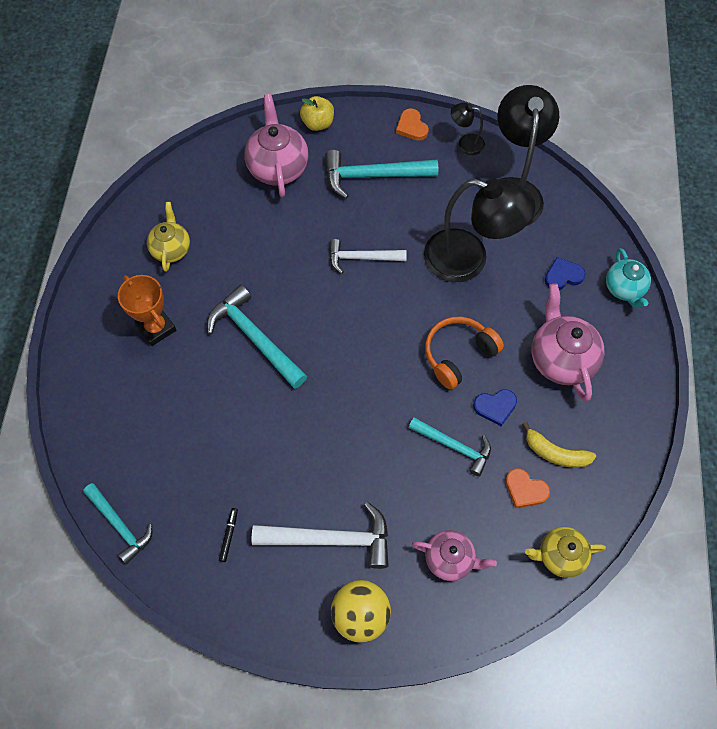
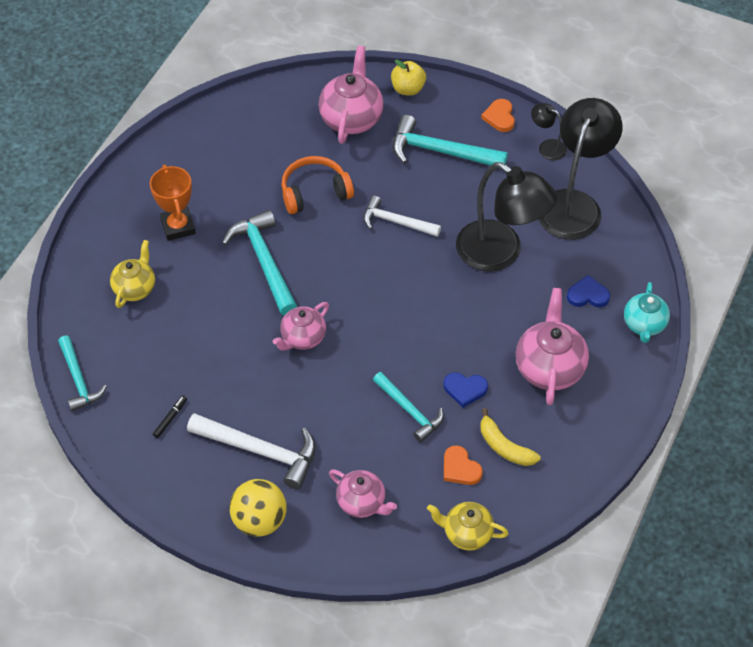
camera: 20 degrees right, 10 degrees down
(171, 249) = (220, 162): yellow teapot -> yellow teapot (135, 288)
(323, 405) = (302, 338): none -> pink teapot
(458, 355) = (450, 334): orange headphones -> orange headphones (315, 192)

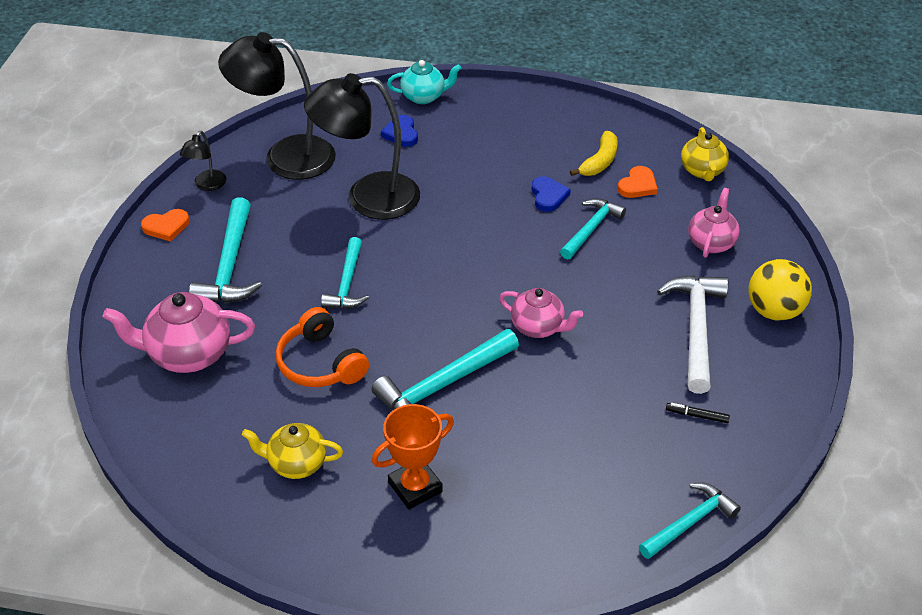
camera: 105 degrees left, 10 degrees down
(135, 288) = (530, 505): yellow teapot -> yellow teapot (296, 463)
(396, 222) = (347, 283): white hammer -> turquoise hammer
(408, 89) = (129, 311): yellow apple -> none
(500, 253) = (368, 197): black lamp -> black lamp turned 120 degrees counterclockwise
(549, 367) = (498, 146): pink teapot -> none

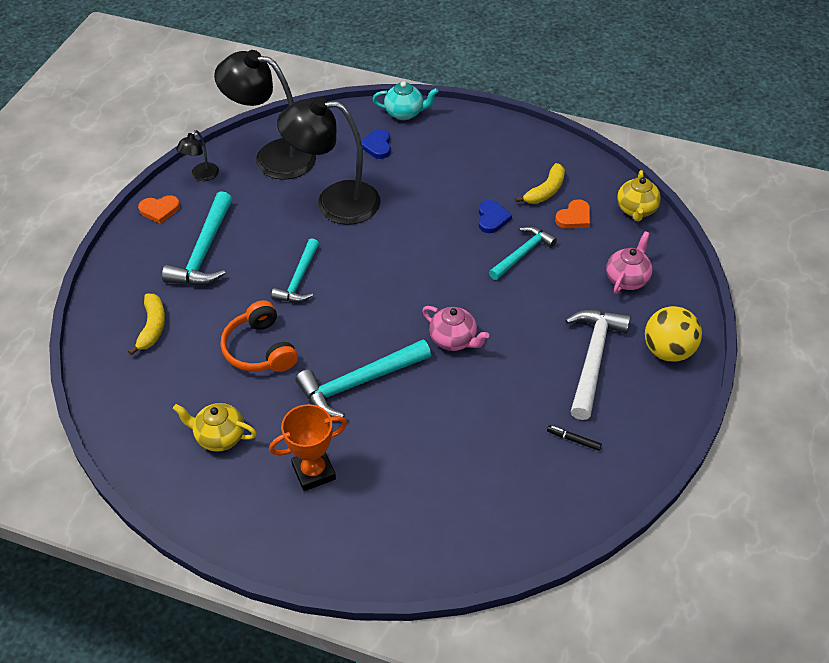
camera: 10 degrees right, 5 degrees up
(188, 354) = (152, 327): pink teapot -> yellow banana
(689, 522) = (542, 537): turquoise hammer -> none

